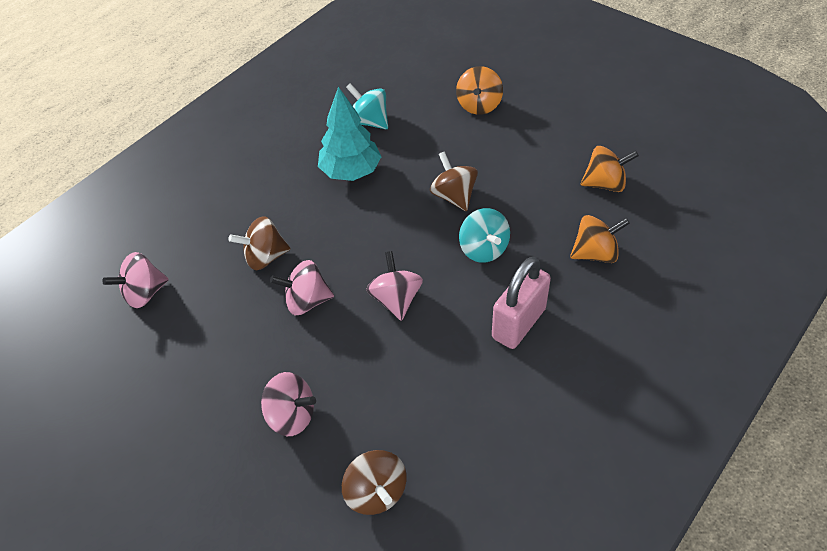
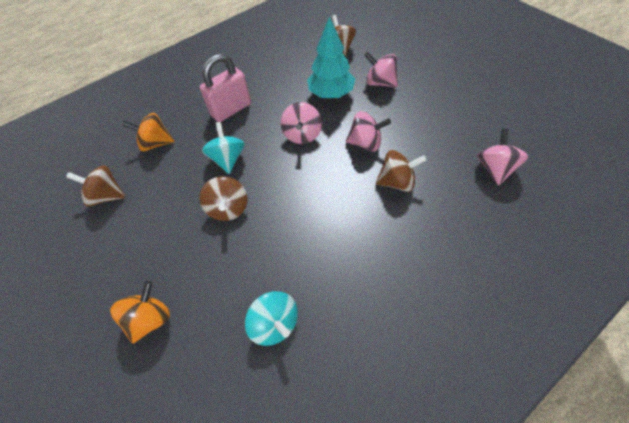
camera: 165 degrees left, 5 degrees up
(144, 293) = (495, 169): pink spinning top -> pink spinning top turned 60 degrees counterclockwise
(351, 171) = (310, 255): turquoise tree -> turquoise tree (331, 94)
(605, 184) = (106, 196): orange spinning top -> brown spinning top

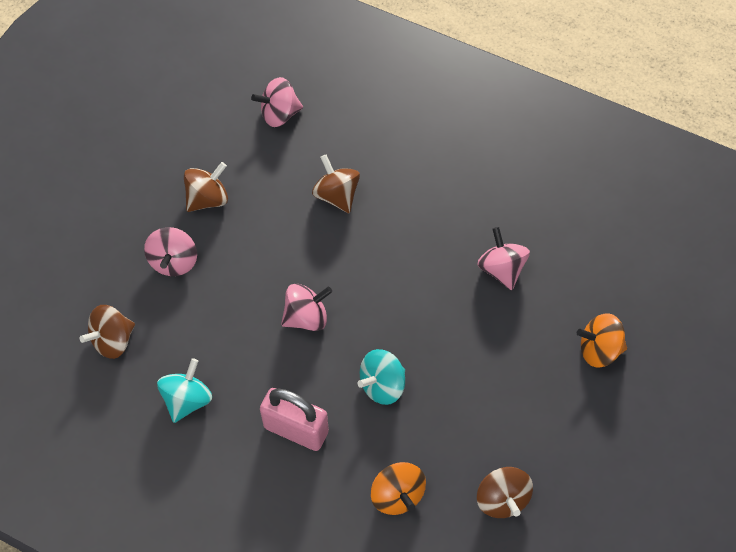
camera: 120 degrees left, 5 degrees up
(228, 209) = (449, 346): brown spinning top -> brown spinning top (208, 198)
(275, 324) = (542, 242): turquoise spinning top -> turquoise spinning top (187, 399)
(331, 94) = (217, 313): turquoise tree -> none
(366, 143) = (292, 243): pink spinning top -> pink spinning top (501, 269)

